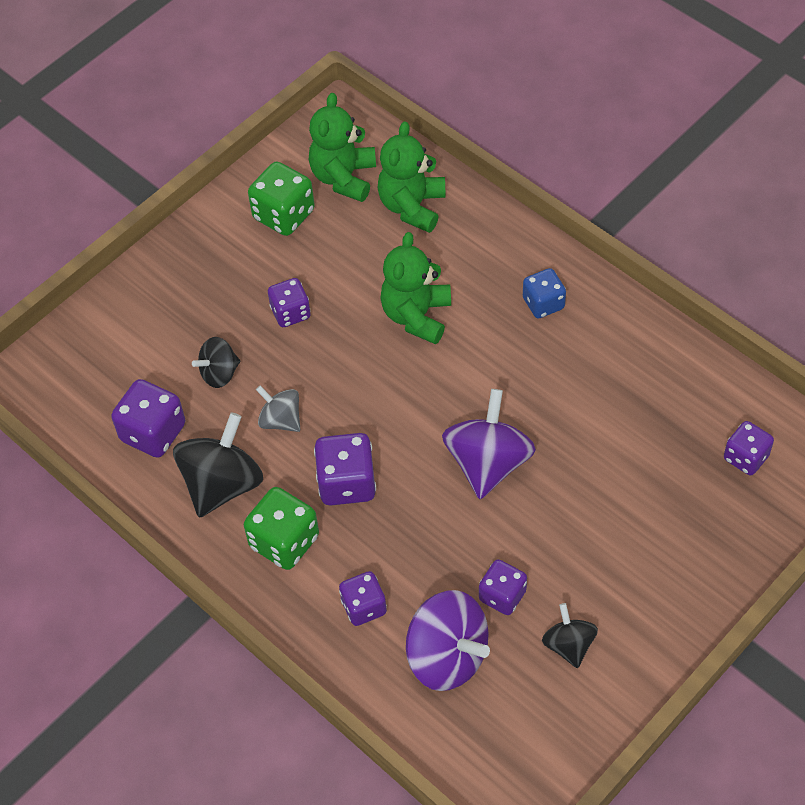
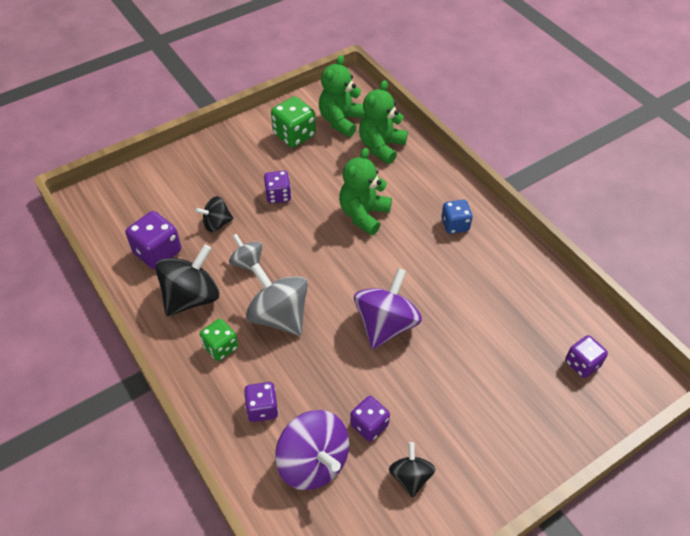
camera: 10 degrees right, 5 degrees down
(284, 542) = (221, 347): green dice -> green dice, size x0.67
(347, 483) = (279, 316): purple dice -> grey spinning top

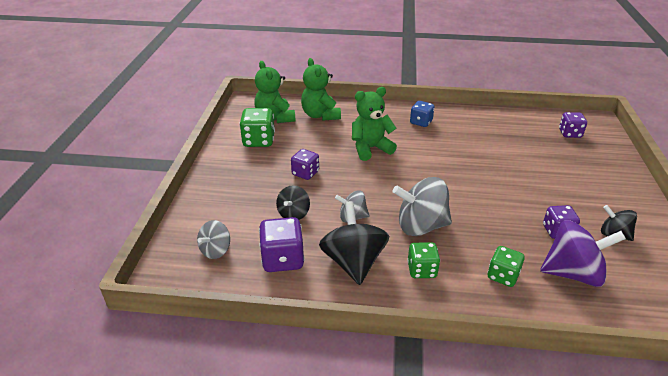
camera: 50 degrees left, 15 degrees down
(134, 208) = (216, 250): none -> grey spinning top
(262, 409) = (502, 276): purple dice -> green dice
(363, 215) = (370, 148): green teddy bear -> green teddy bear turned 90 degrees clockwise
(386, 324) = (476, 184): purple spinning top -> none

